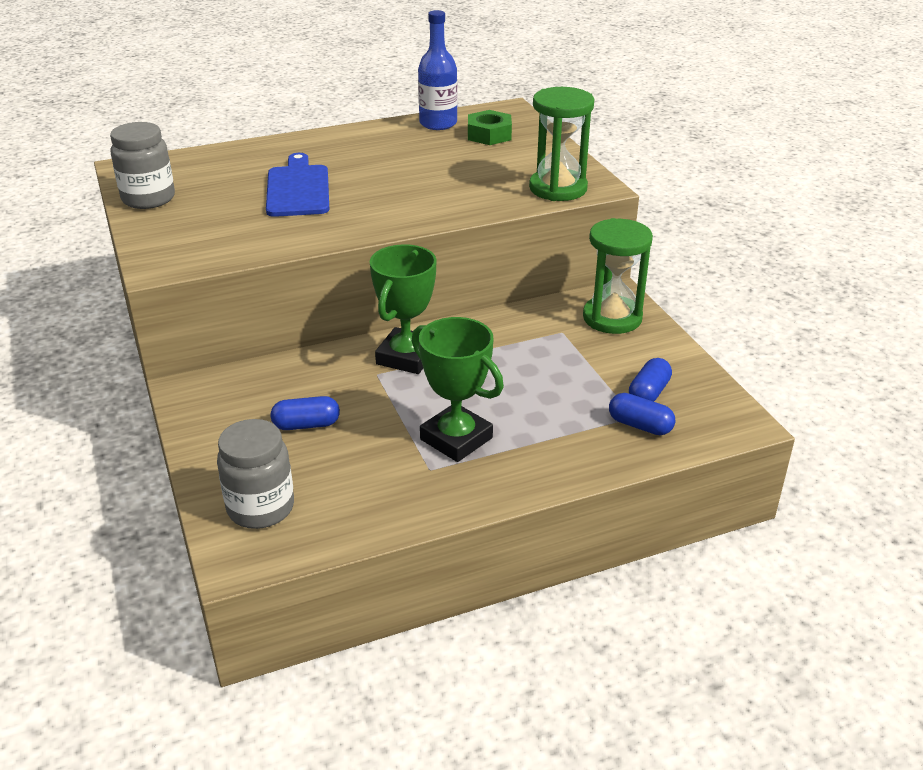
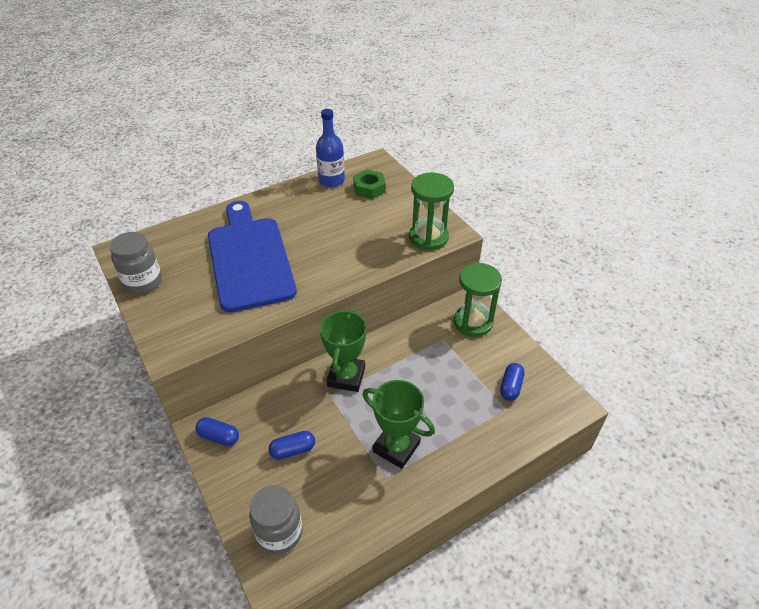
camera: 10 degrees left, 10 degrees up
(298, 189) = (249, 258): blue cutting board -> blue cutting board, size x1.68
(640, 425) = (511, 417): blue capsule -> blue capsule (219, 436)

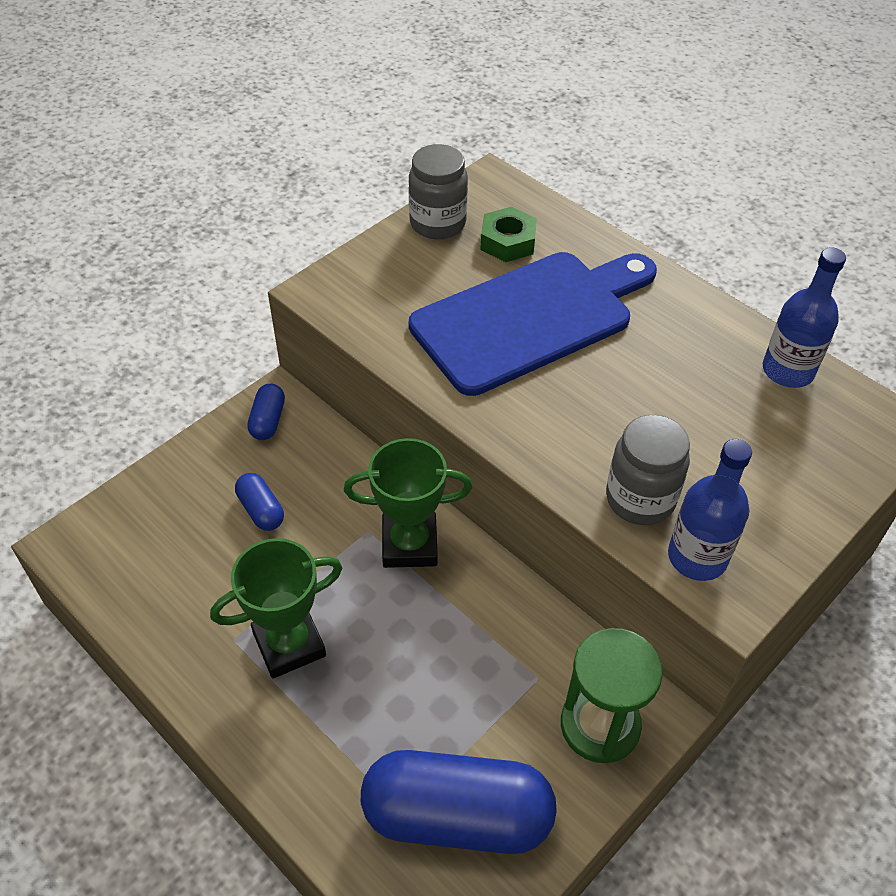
camera: 75 degrees right, 5 degrees up
(279, 533) = (133, 530): grey jar -> grey jar (640, 499)
(369, 188) = (797, 432): green nut -> green nut (507, 242)
(396, 447) = (289, 644): green trophy -> green trophy turned 45 degrees clockwise
(428, 237) = (697, 557): green hourglass -> blue bottle
(511, 387) = (457, 816): blue capsule -> blue capsule, size x2.25

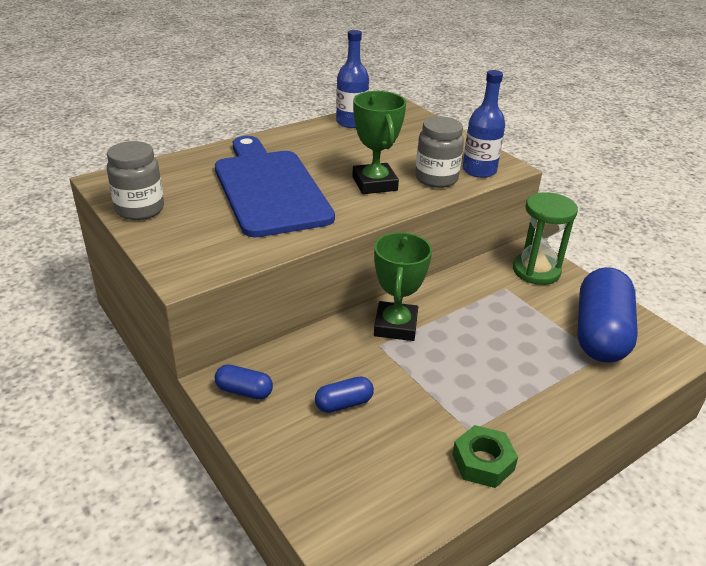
camera: 80 degrees left, 15 degrees down
(289, 644) = (476, 398): green trophy -> green trophy (374, 184)
(507, 242) = (183, 185): green nut -> green nut (483, 462)

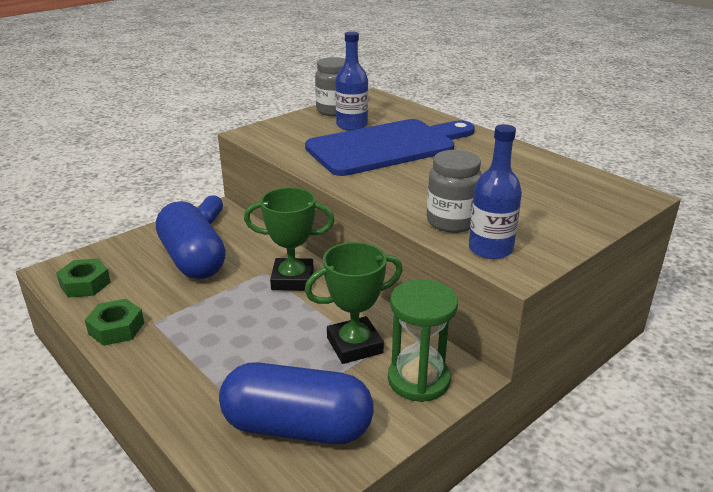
camera: 85 degrees right, 5 degrees down
(344, 404) = (192, 259): blue capsule -> blue capsule, size x2.25
(351, 122) = (562, 171): blue bottle -> blue bottle (352, 125)
(374, 184) = (421, 190): green trophy -> green trophy (354, 345)
(388, 508) = (85, 284): none -> green nut

